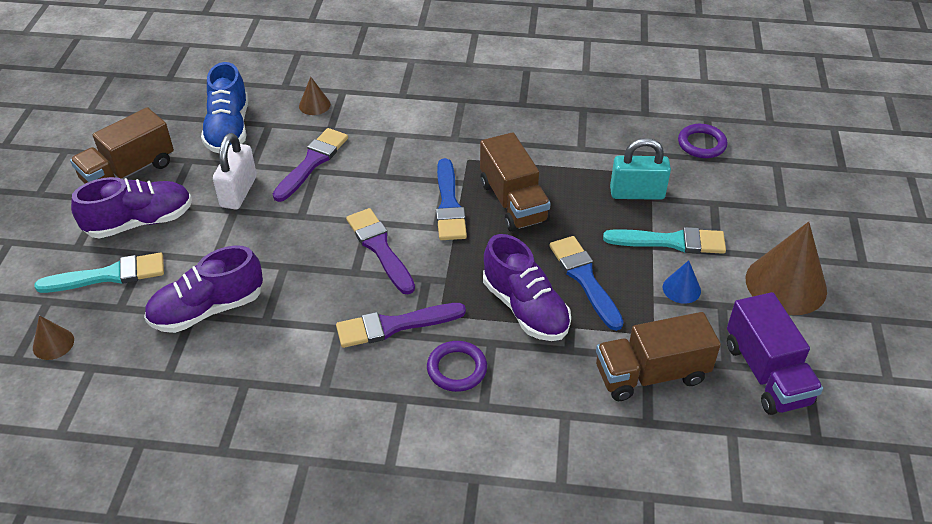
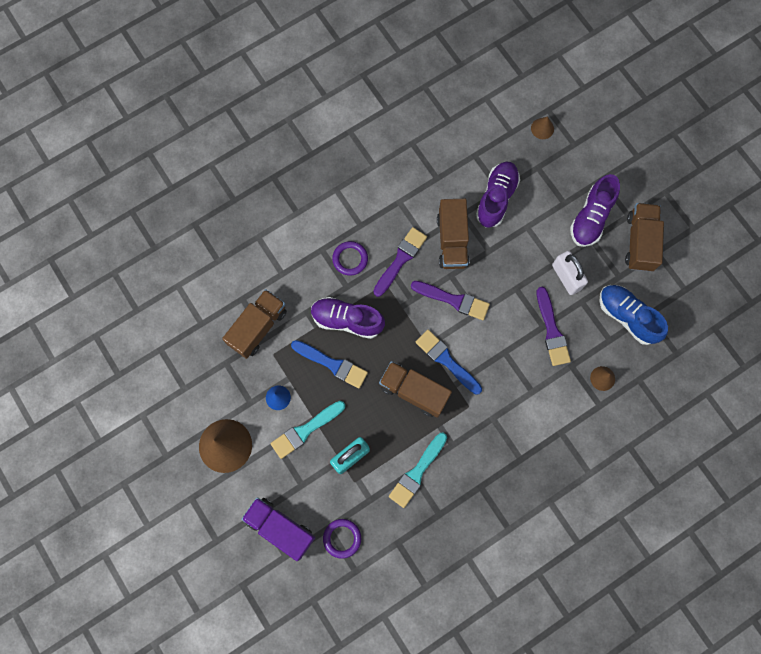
camera: 140 degrees right, 30 degrees up
(109, 275) = (565, 178): turquoise brush -> turquoise brush (417, 472)
(312, 303) = (452, 241): none -> brown truck
(766, 373) = (203, 372): purple truck -> purple truck (280, 528)

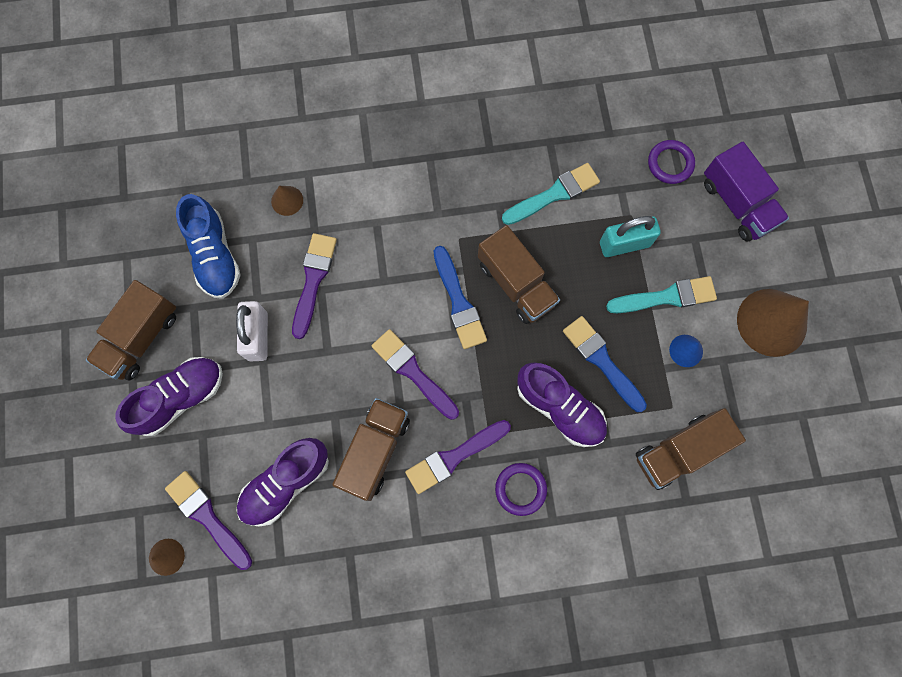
camera: 155 degrees left, 0 degrees up
(532, 159) = (207, 517): none -> purple brush

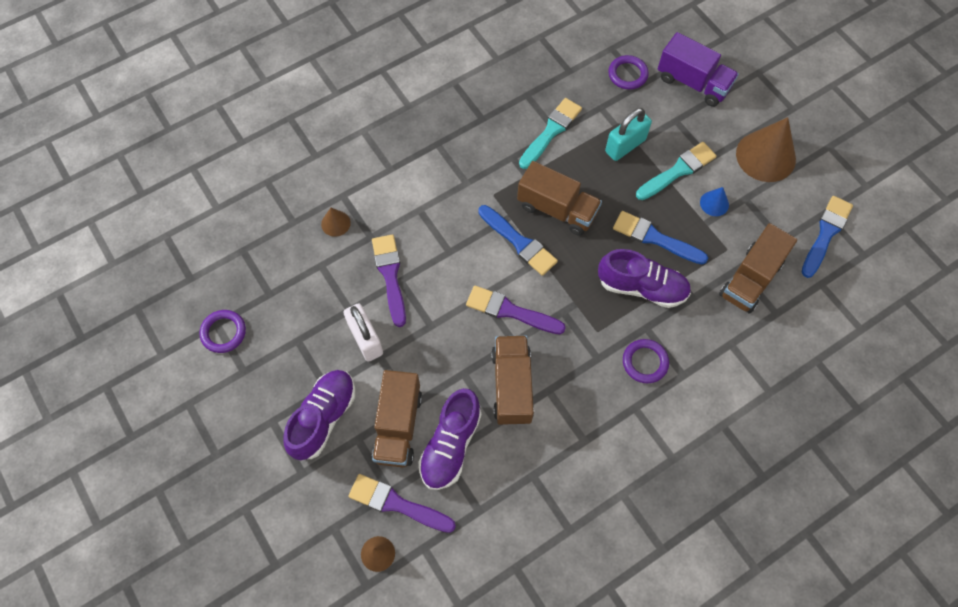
camera: 25 degrees left, 10 degrees down
(128, 267) = (223, 332): none -> purple ring
(141, 337) = (263, 384): brown truck -> brown truck (398, 426)
(215, 255) = (295, 291): blue shoe -> none
(454, 457) = (579, 361): purple brush -> none
(789, 439) = (826, 234): none -> blue brush

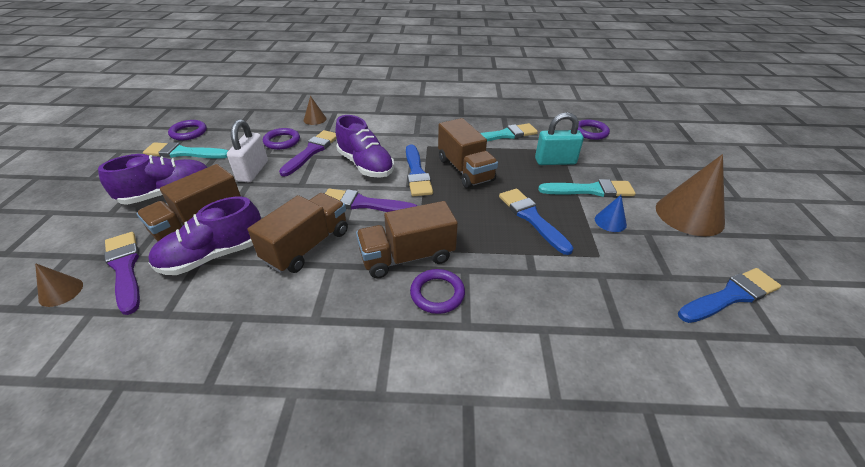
camera: 35 degrees right, 25 degrees down
(262, 362) = (184, 153): none -> turquoise brush
(342, 280) = (282, 141): none -> purple ring
(510, 311) = (364, 204): purple brush -> purple brush turned 45 degrees counterclockwise
(642, 287) = (488, 241): purple shoe -> purple shoe (365, 165)
(693, 83) = (645, 153): purple truck -> none
(750, 279) = (609, 289): brown truck -> brown truck (407, 257)

